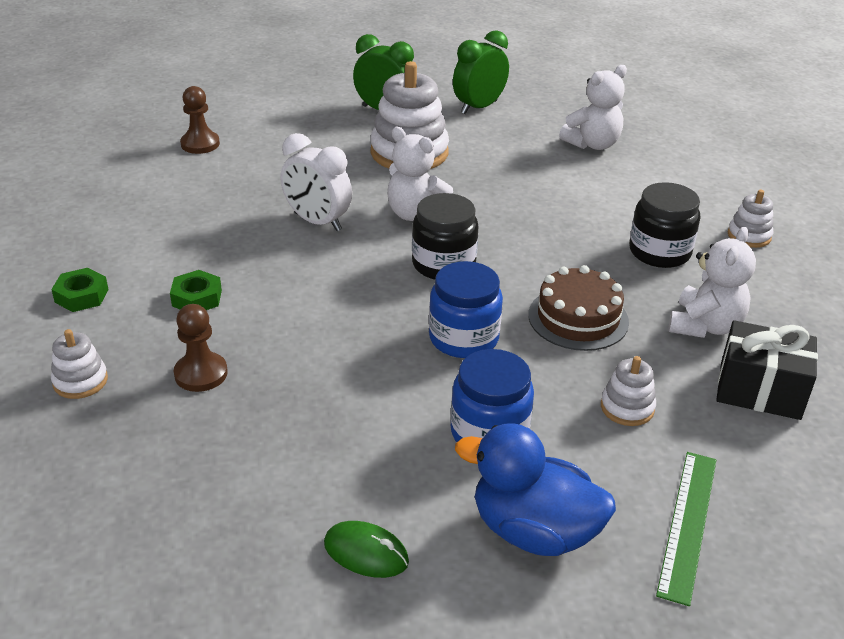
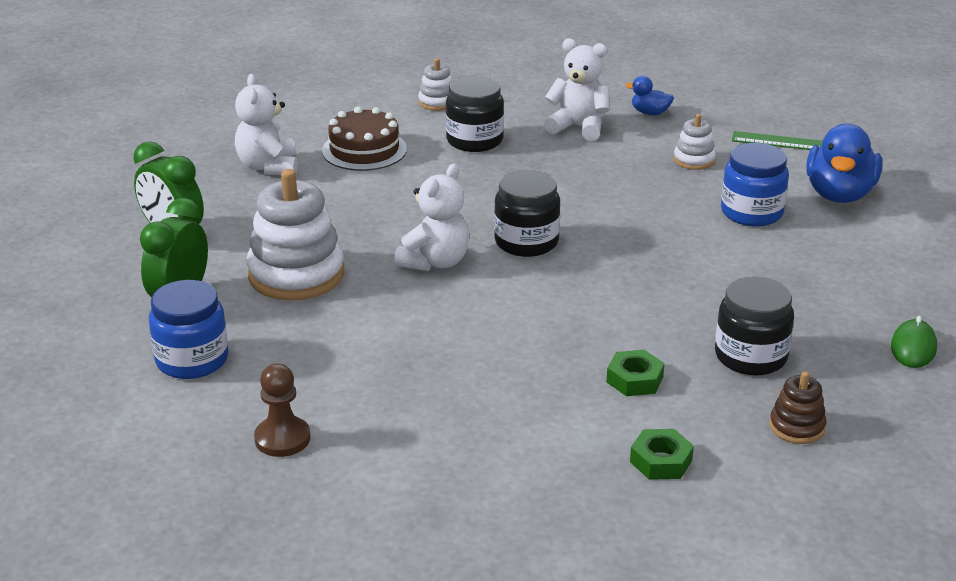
camera: 95 degrees left, 5 degrees down
(80, 381) = (797, 427): white stacking toy -> brown stacking toy
(201, 374) = (750, 356): brown pawn -> black jar
(317, 222) = (465, 321): white clock -> none
(366, 552) = (900, 255): green mouse -> green mouse (913, 347)
(463, 338) = (638, 227): blue jar -> blue jar (192, 360)
(578, 318) = (588, 177): brown cake -> brown cake (364, 150)
(592, 144) = (268, 167): white teddy bear -> white teddy bear turned 150 degrees counterclockwise
(759, 390) = (650, 113): black gift -> blue duck

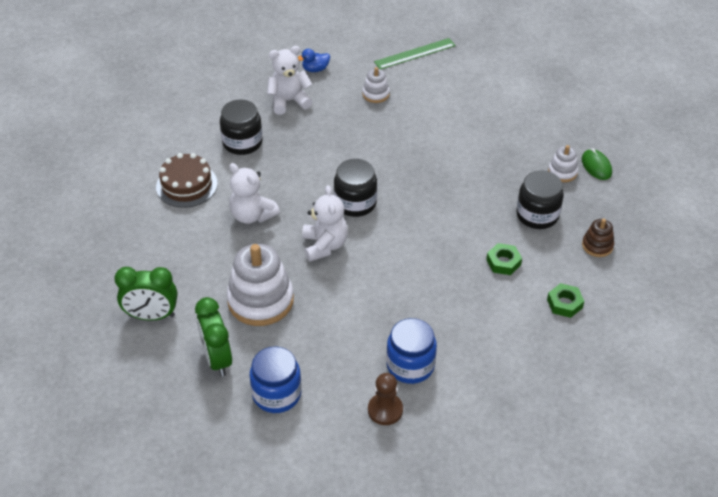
camera: 40 degrees left, 15 degrees up
(268, 167) = (144, 231): white teddy bear -> white teddy bear (252, 215)
(437, 102) = (185, 123): white stacking toy -> white stacking toy (562, 172)
(751, 213) = (442, 117): blue jar -> blue jar (410, 365)
(839, 194) = (469, 81): blue duck -> none

